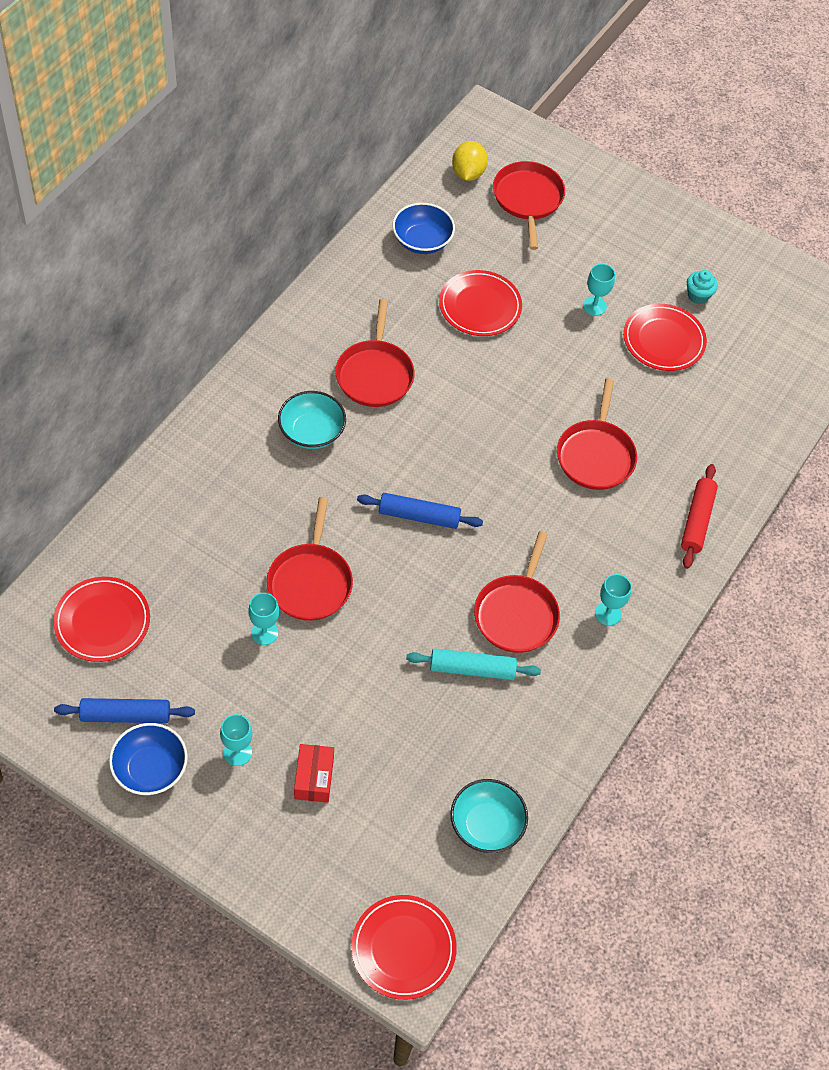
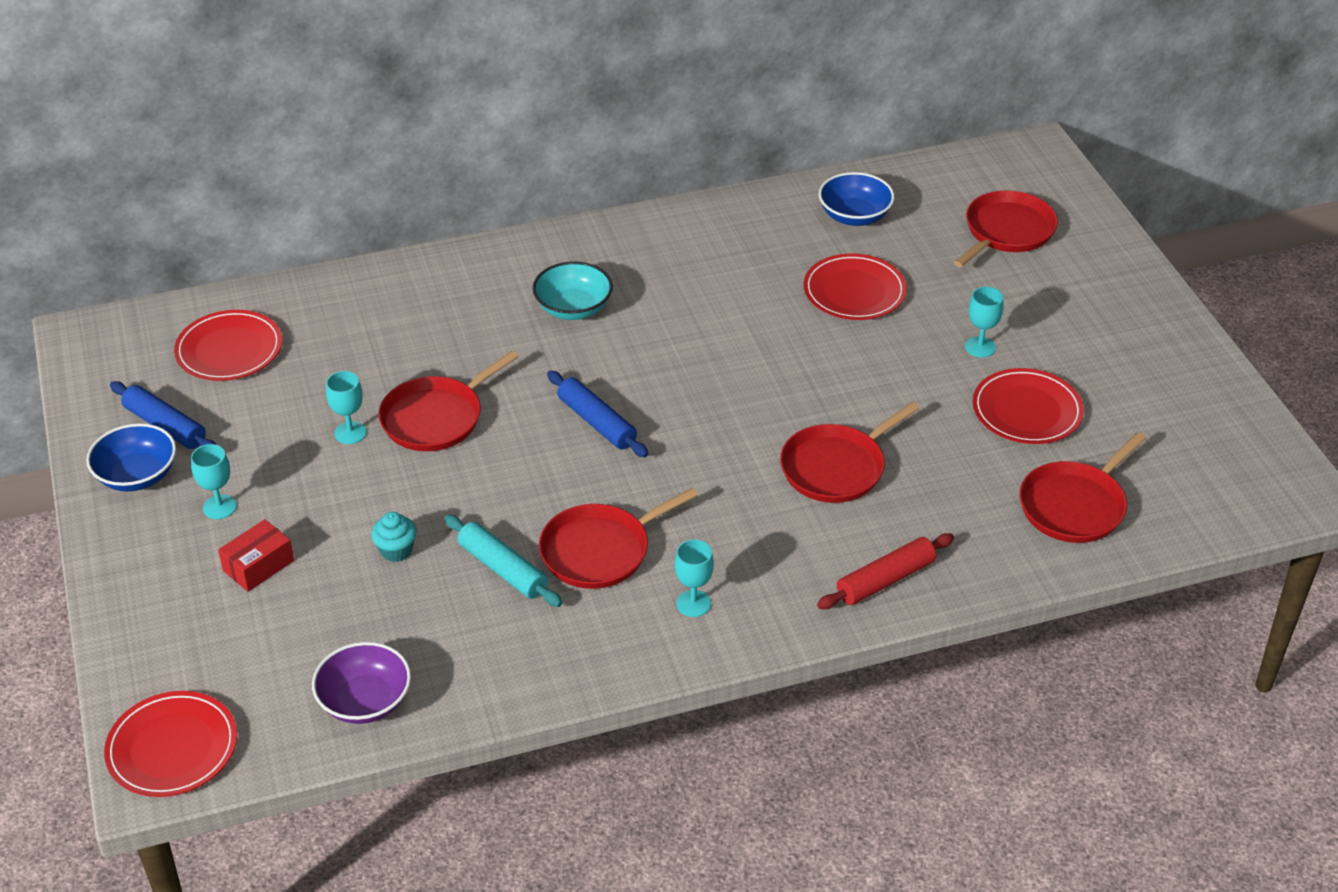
camera: 45 degrees right, 15 degrees down
(375, 374) = (685, 294): red pan -> red pan (1075, 505)
(468, 173) = (965, 185): yellow lemon -> none
(486, 825) = (365, 701): turquoise bowl -> purple bowl
(698, 296) = (1112, 392): turquoise cupcake -> turquoise cupcake (396, 550)

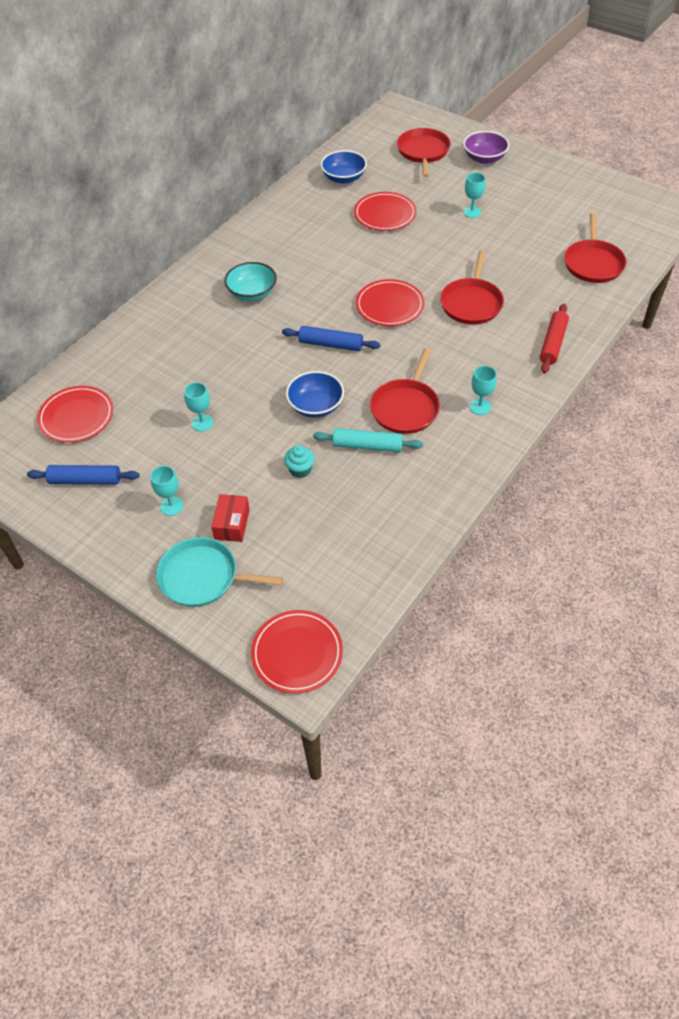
camera: 35 degrees left, 10 degrees up
(137, 475) = (99, 518): blue bowl -> blue bowl (315, 406)
(168, 604) = (203, 577): none -> turquoise pan
(365, 701) = (374, 558): purple bowl -> purple bowl (484, 158)
(436, 418) = (242, 388): red pan -> none
(1027, 411) = (525, 231): red plate -> red plate (389, 306)

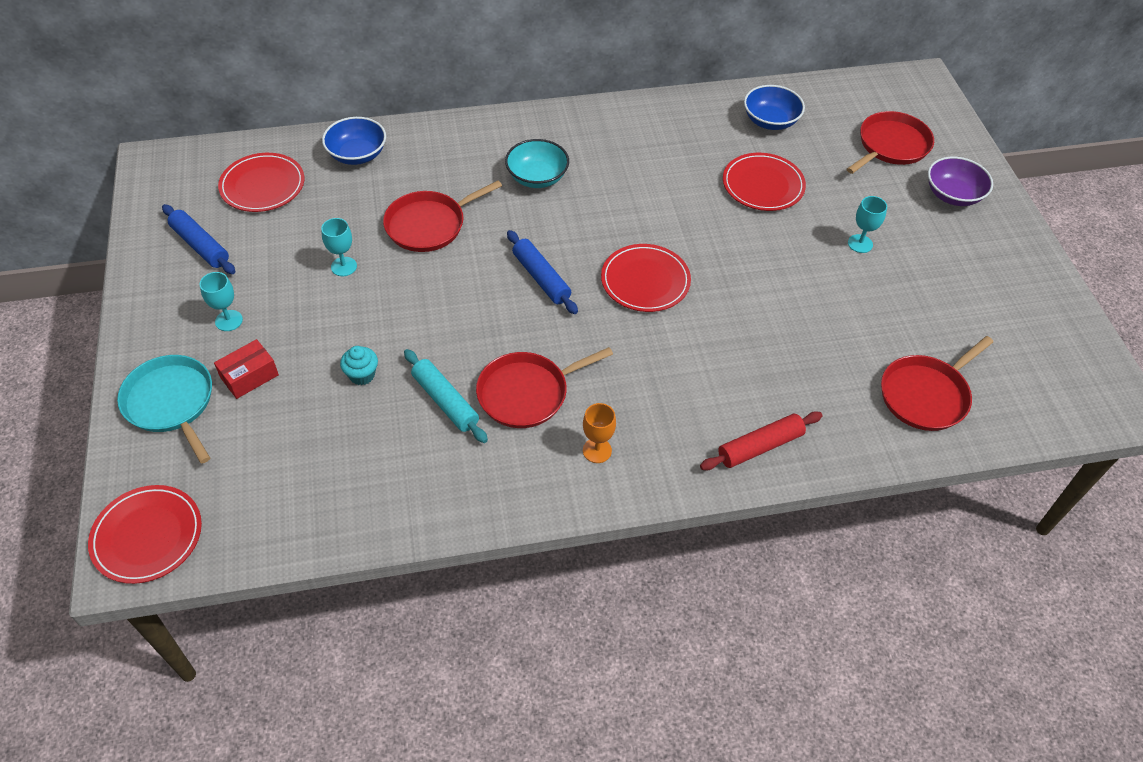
camera: 40 degrees right, 0 degrees up
(315, 406) = (452, 326): blue bowl -> blue bowl (357, 154)
(471, 303) = (731, 339): red pan -> red pan (429, 225)
(480, 407) = (597, 450): turquoise goblet -> orange goblet

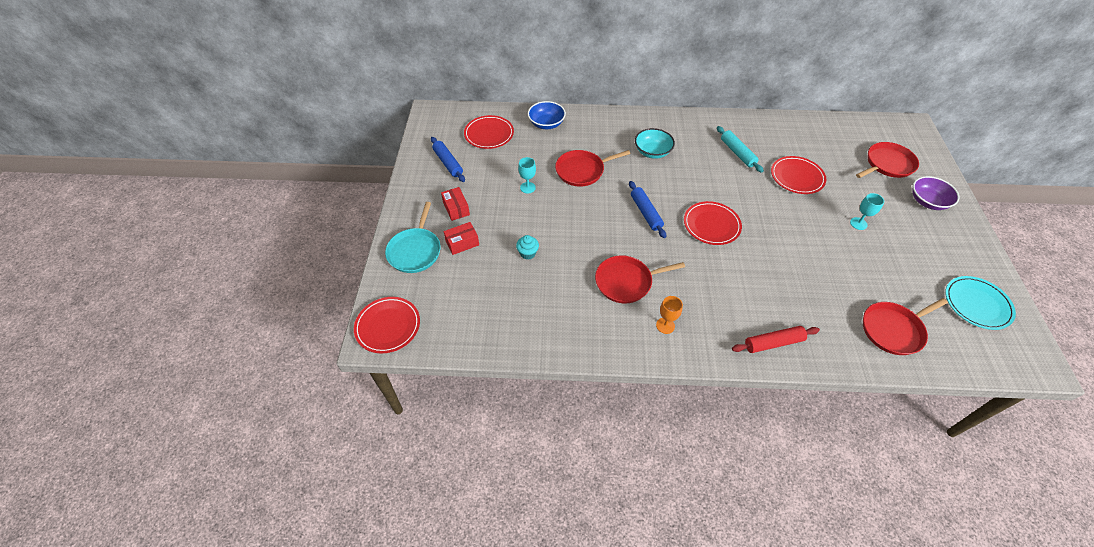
camera: 15 degrees right, 0 degrees up
(171, 403) = (415, 251): turquoise pan -> turquoise pan turned 150 degrees counterclockwise
(229, 320) = (456, 208): turquoise goblet -> red box
(445, 401) = (575, 278): turquoise rolling pin -> turquoise rolling pin (737, 153)
(770, 121) = (807, 138): blue bowl -> none
(1034, 336) = (977, 304): none -> turquoise plate

